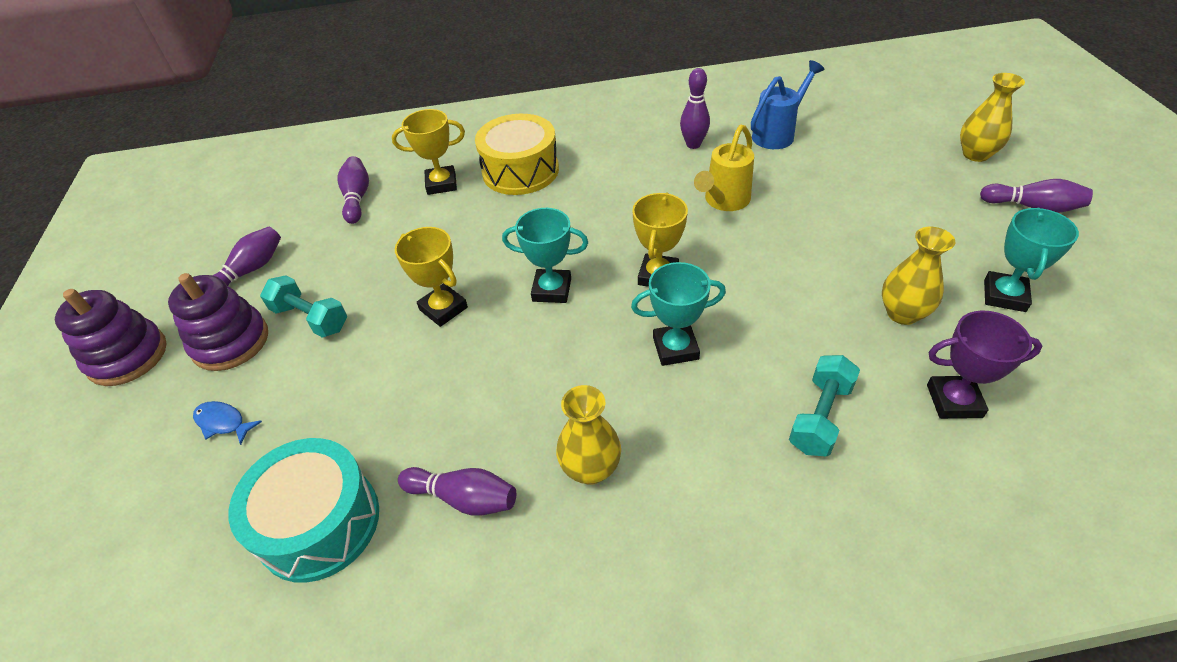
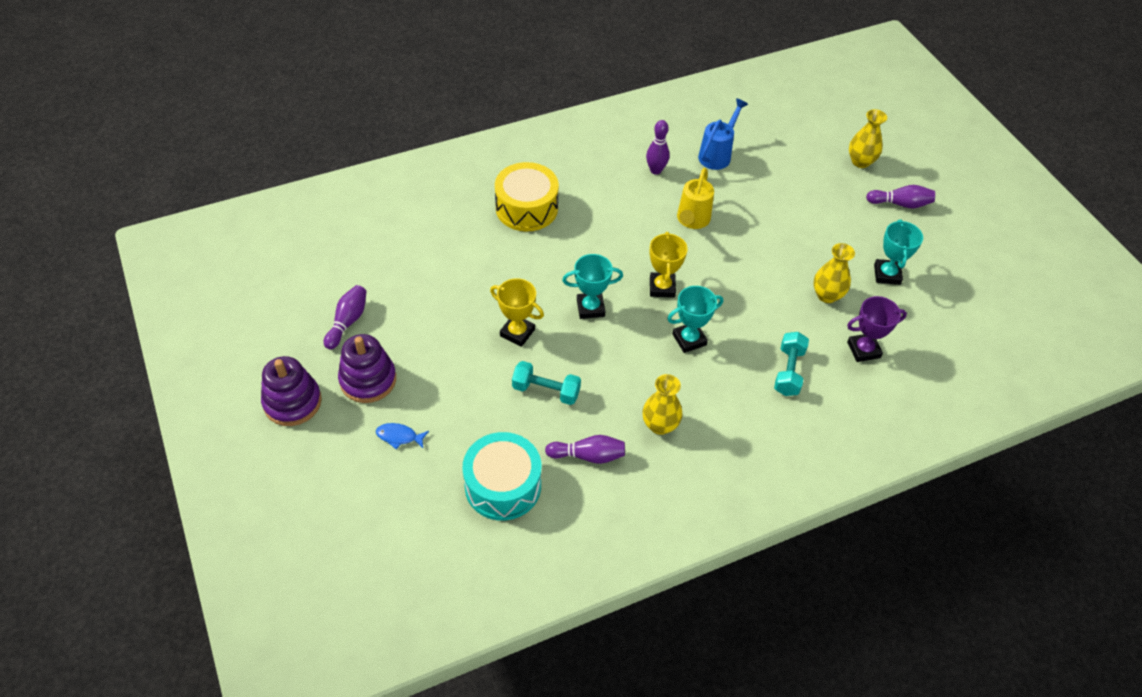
camera: 20 degrees left, 5 degrees up
(310, 318) = (420, 353): turquoise dumbbell -> turquoise dumbbell (546, 391)
(357, 198) = (401, 247): purple bowling pin -> none
(441, 184) = (466, 227): yellow trophy -> none

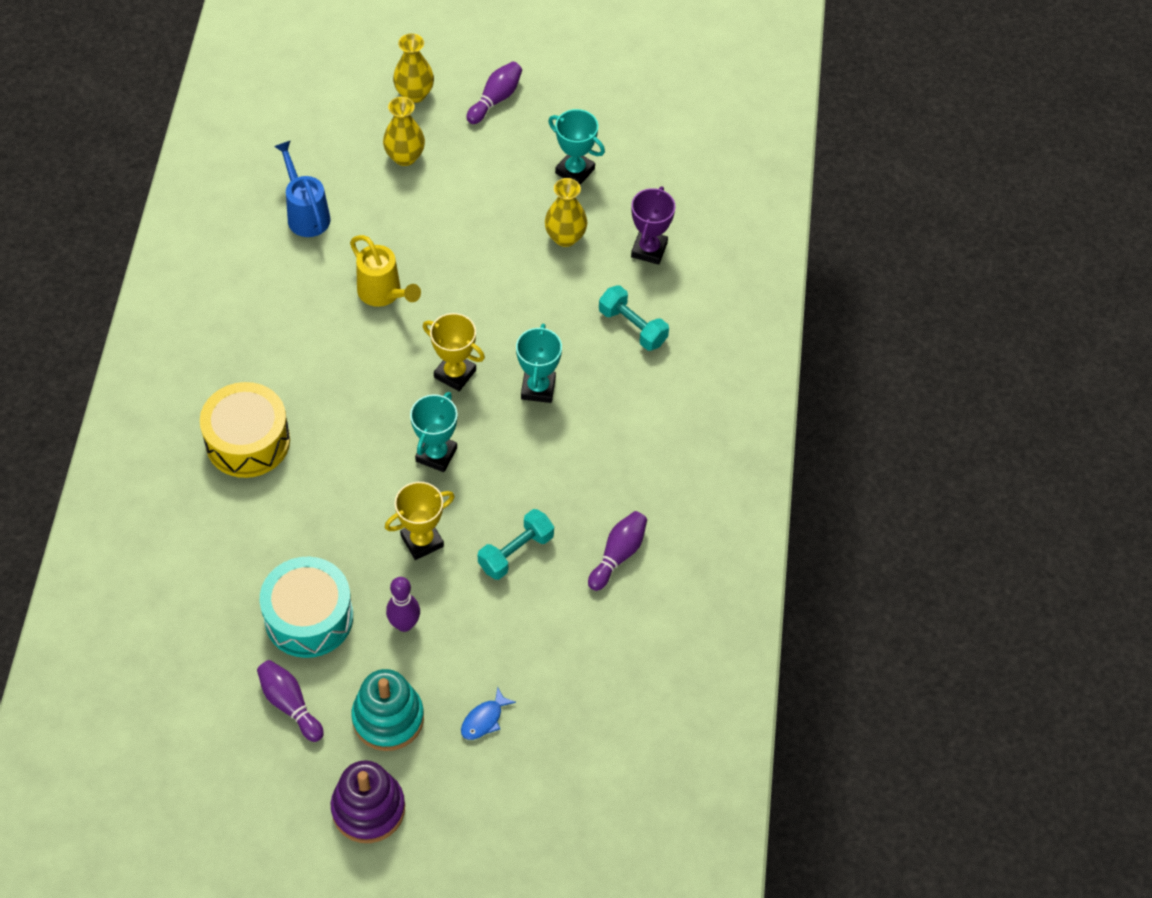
camera: 60 degrees left, 5 degrees up
(368, 380) = (388, 718): purple stacking toy -> turquoise stacking toy
(503, 485) = (605, 649): turquoise drum -> turquoise drum (309, 617)
(655, 170) = (285, 285): purple bowling pin -> purple bowling pin (404, 624)
(660, 425) = (623, 473): yellow vase -> yellow vase (405, 157)

